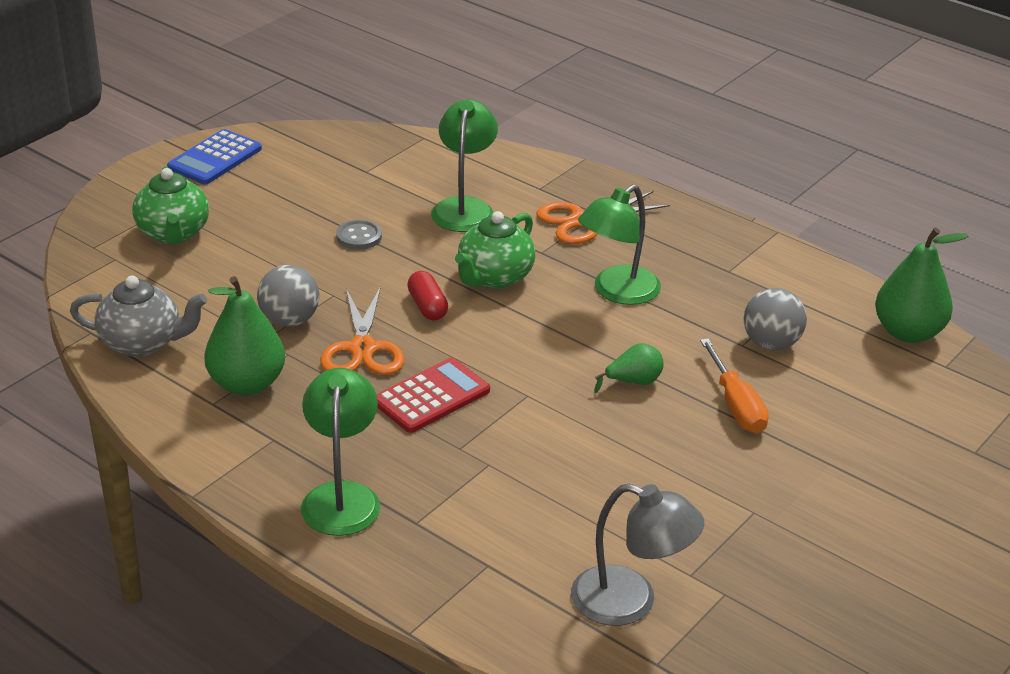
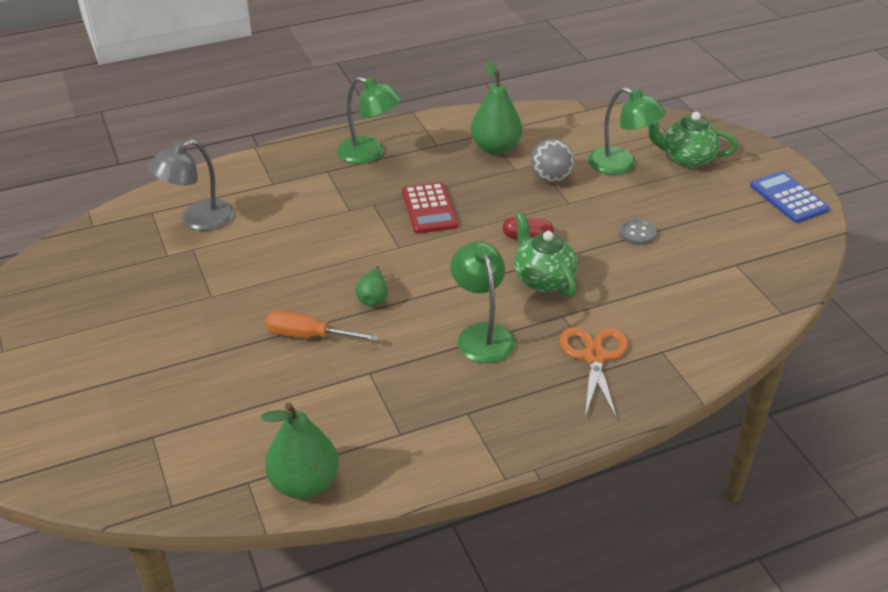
camera: 120 degrees right, 5 degrees up
(142, 343) = (563, 123): grey teapot -> none
(362, 349) = (499, 197): orange scissors -> none
(464, 207) = (652, 297): green lamp -> green lamp (621, 165)
(771, 343) = (357, 389): grey ball -> none

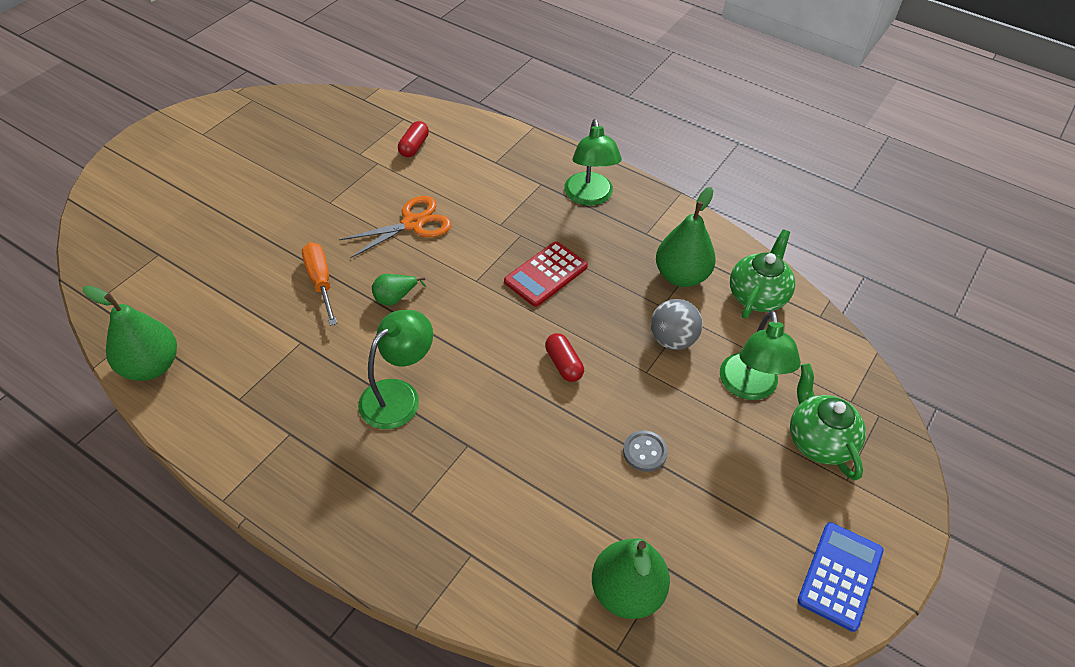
camera: 55 degrees right, 10 degrees up
(198, 220) = (414, 146): grey lamp -> red capsule
(543, 279) = (509, 405): green teapot -> green teapot (757, 296)
(594, 357) = (424, 498): orange scissors -> orange scissors (413, 224)
(742, 289) = (626, 591): none -> green pear

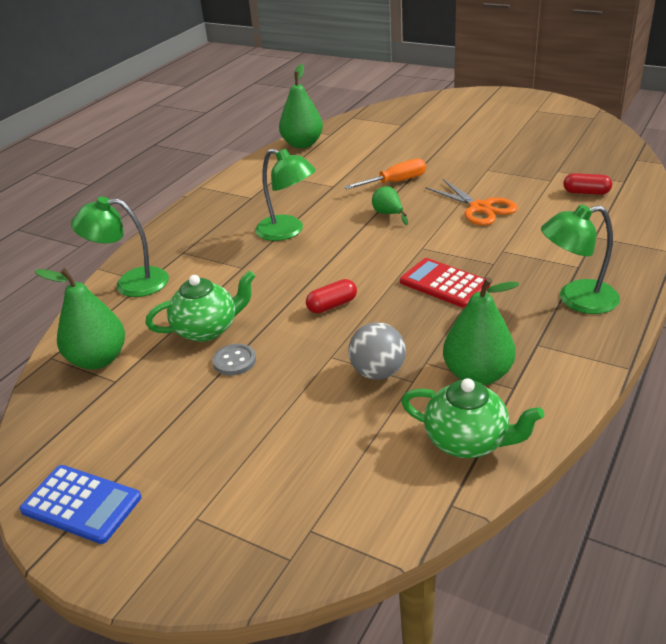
camera: 90 degrees right, 15 degrees down
(749, 387) = (320, 434): green lamp -> green lamp (131, 283)
(818, 441) = (249, 494): green teapot -> green teapot (207, 329)

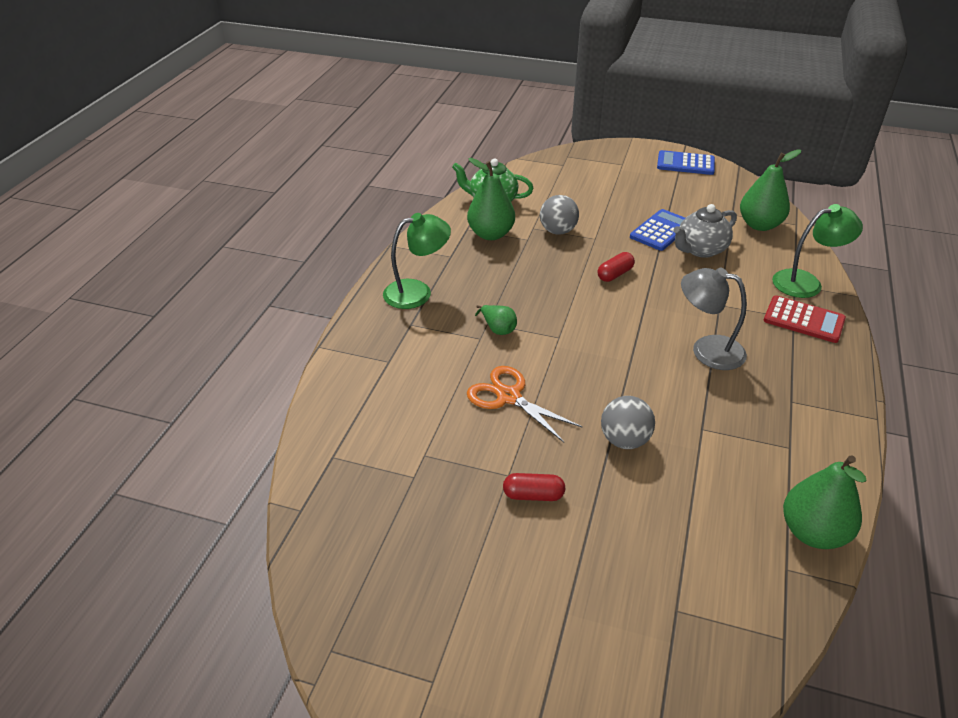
camera: 165 degrees right, 5 degrees up
(207, 329) = (700, 249): green teapot -> grey teapot
(234, 361) = (661, 231): grey button -> blue calculator
(288, 231) = (707, 350): green lamp -> grey lamp
(388, 214) = (610, 381): green pear -> green pear (498, 329)
(395, 182) = (624, 440): orange screwdriver -> grey ball
(444, 284) = (528, 299): red calculator -> red calculator (803, 320)
(586, 192) = (384, 431): red capsule -> red capsule (533, 495)

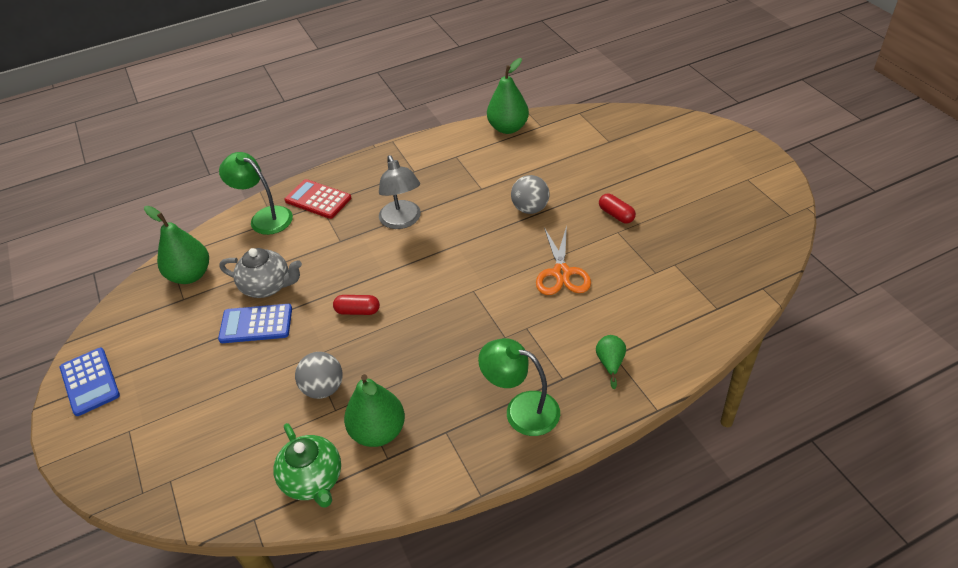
camera: 130 degrees left, 5 degrees up
(498, 329) = (504, 326): green pear -> green pear (610, 363)
(803, 320) = (318, 199): red calculator -> red calculator turned 45 degrees counterclockwise

